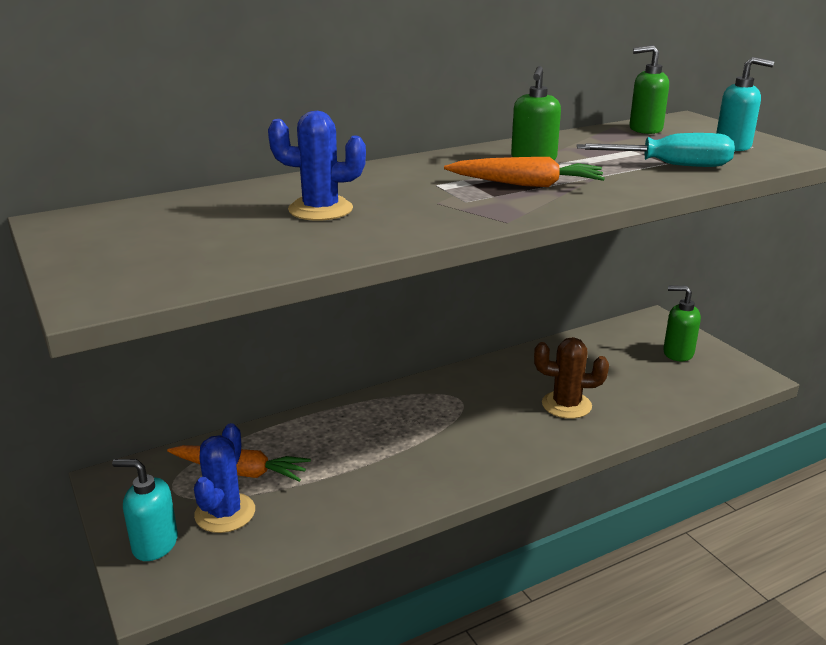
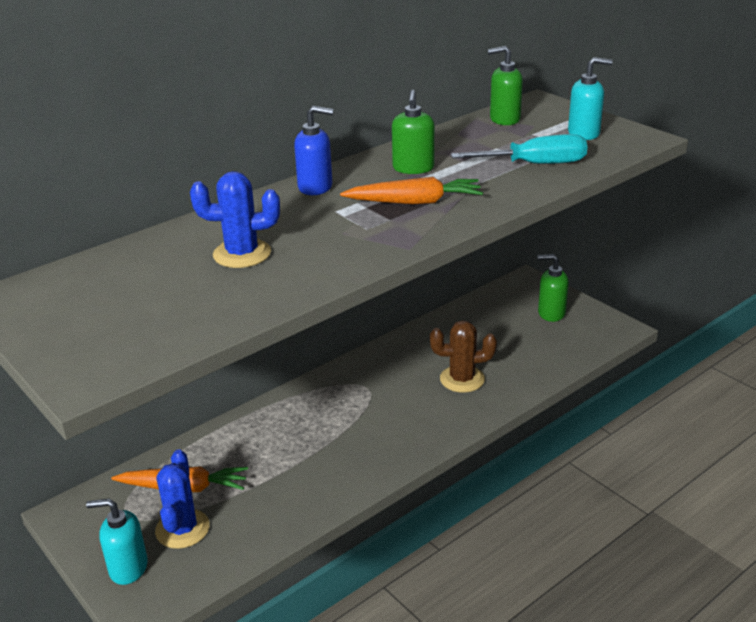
camera: 10 degrees left, 5 degrees up
(422, 164) = (315, 187): none -> blue soap dispenser

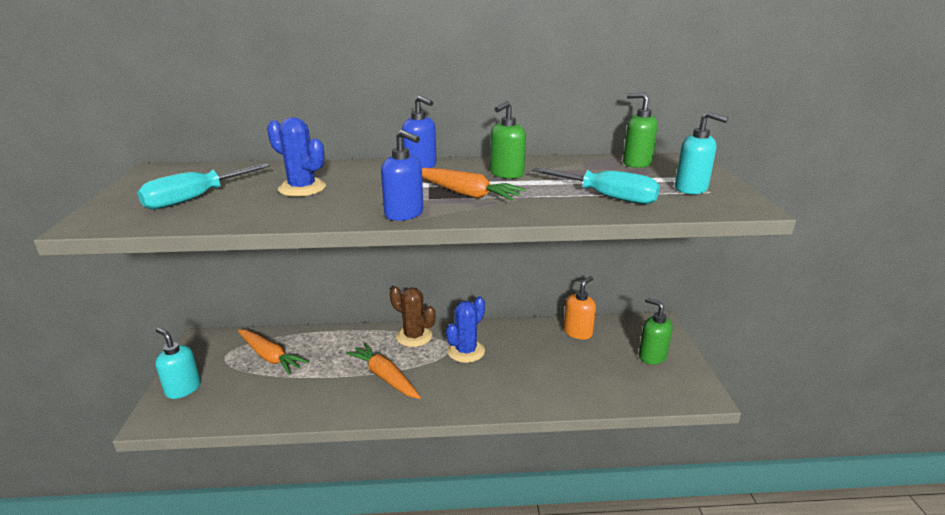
camera: 35 degrees right, 5 degrees down
(147, 308) = (195, 199): none -> turquoise screwdriver
(182, 529) = (236, 381): blue cactus -> blue cactus (466, 351)
(339, 445) = (385, 377): none -> orange carrot
(398, 242) = (404, 214): none -> blue soap dispenser
(462, 379) = (522, 373): brown cactus -> brown cactus (414, 336)
(468, 319) = (578, 332): none -> orange soap dispenser

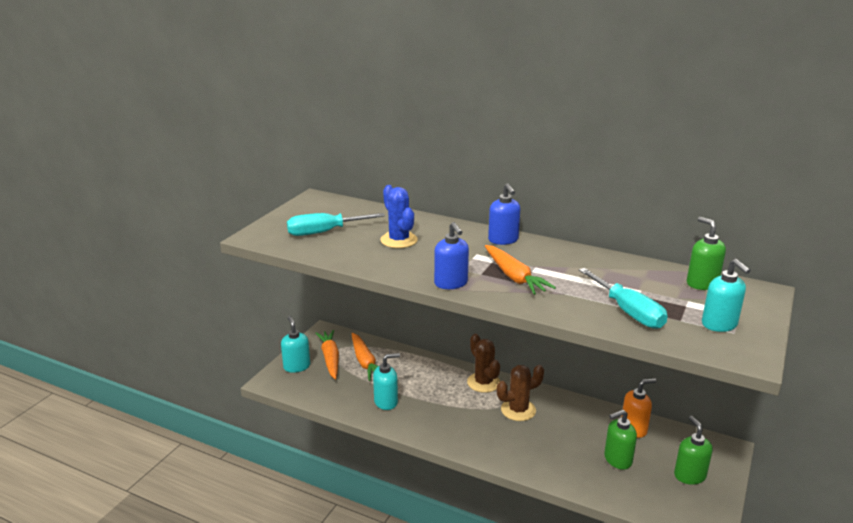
camera: 30 degrees right, 0 degrees up
(321, 391) = (386, 402): none -> turquoise soap dispenser
(385, 377) = (439, 408): orange carrot -> orange carrot (330, 358)
(466, 351) = (518, 410): blue cactus -> brown cactus
(506, 174) = (566, 265): green soap dispenser -> green soap dispenser (617, 459)

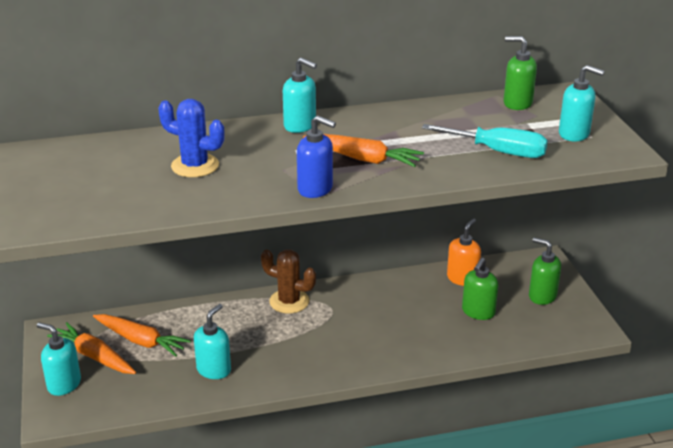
camera: 40 degrees left, 5 degrees up
(324, 232) = (95, 189): turquoise screwdriver -> none
(503, 240) = (300, 126): blue soap dispenser -> turquoise soap dispenser
(518, 410) = (350, 311): brown cactus -> none

